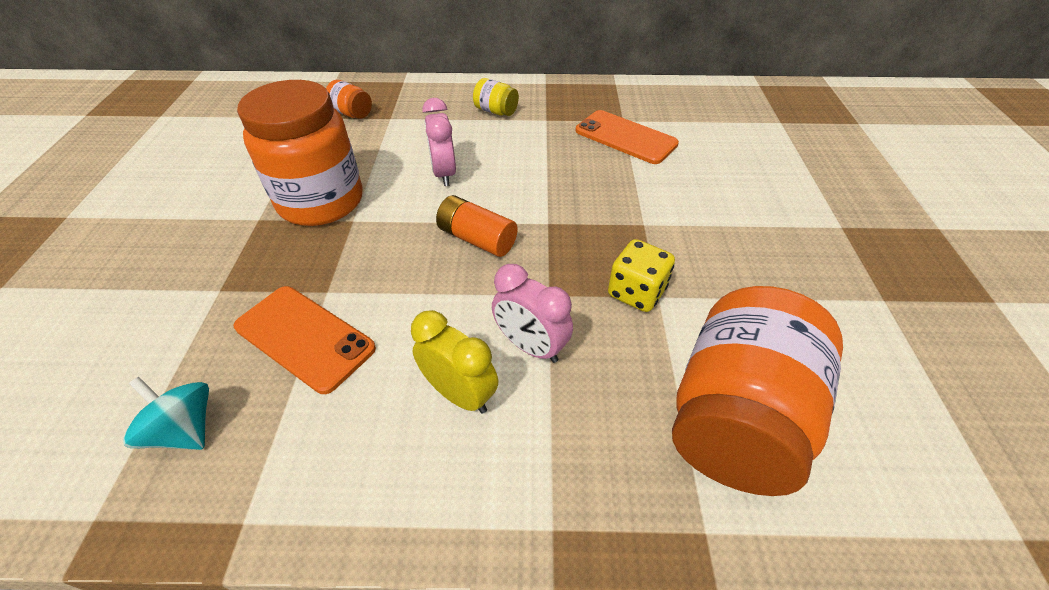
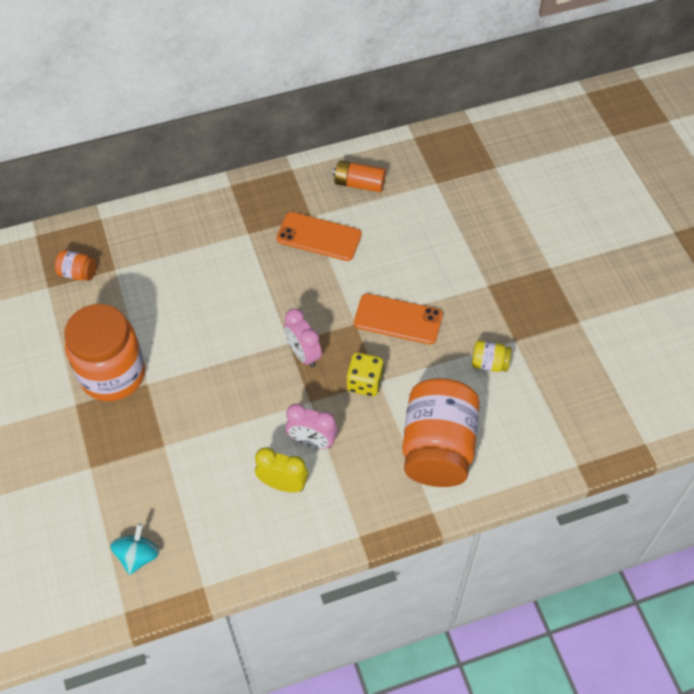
camera: 20 degrees left, 10 degrees up
(185, 430) = (138, 556): turquoise spinning top -> turquoise spinning top turned 90 degrees clockwise
(304, 337) = (170, 481): orange phone -> orange phone (398, 319)
(444, 174) = (192, 318): pink clock -> pink clock (303, 354)
(477, 239) = (244, 372): orange battery -> orange battery (359, 184)
(496, 111) = (202, 235): yellow jar -> yellow jar (489, 363)

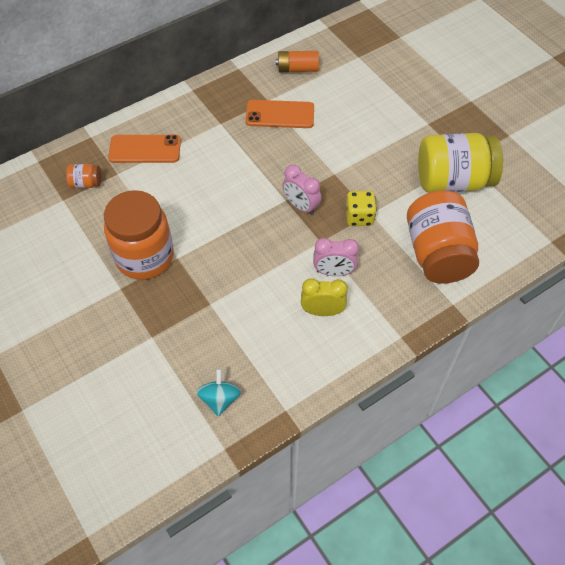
camera: 15 degrees left, 0 degrees up
(398, 319) = (367, 163): orange phone -> orange phone (145, 149)
(489, 363) = (452, 181): yellow jar -> yellow jar, size x2.37

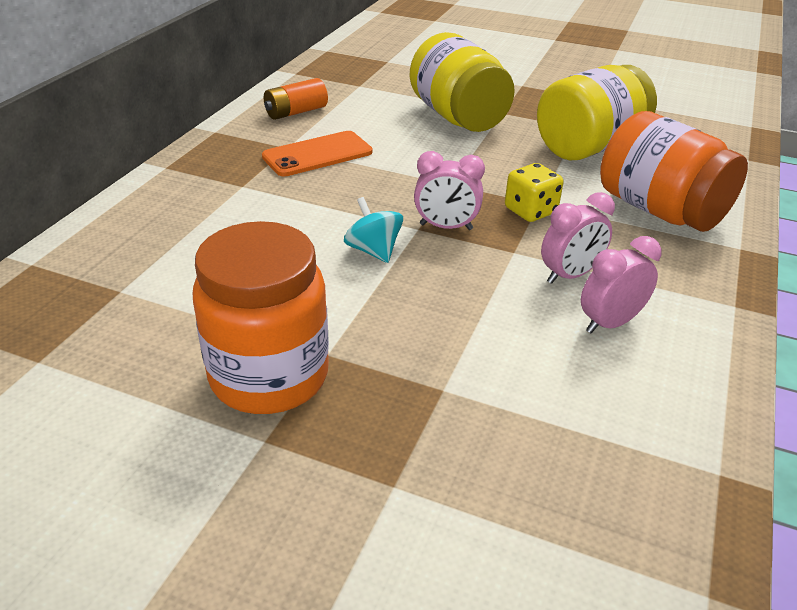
camera: 35 degrees left, 20 degrees down
(86, 183) = (69, 323): orange jar -> none
(145, 149) = (145, 247): orange phone -> none
(219, 399) = (609, 518): turquoise spinning top -> turquoise spinning top (373, 251)
(322, 311) = (609, 323): yellow clock -> pink clock
(394, 116) = (458, 117): none -> yellow jar

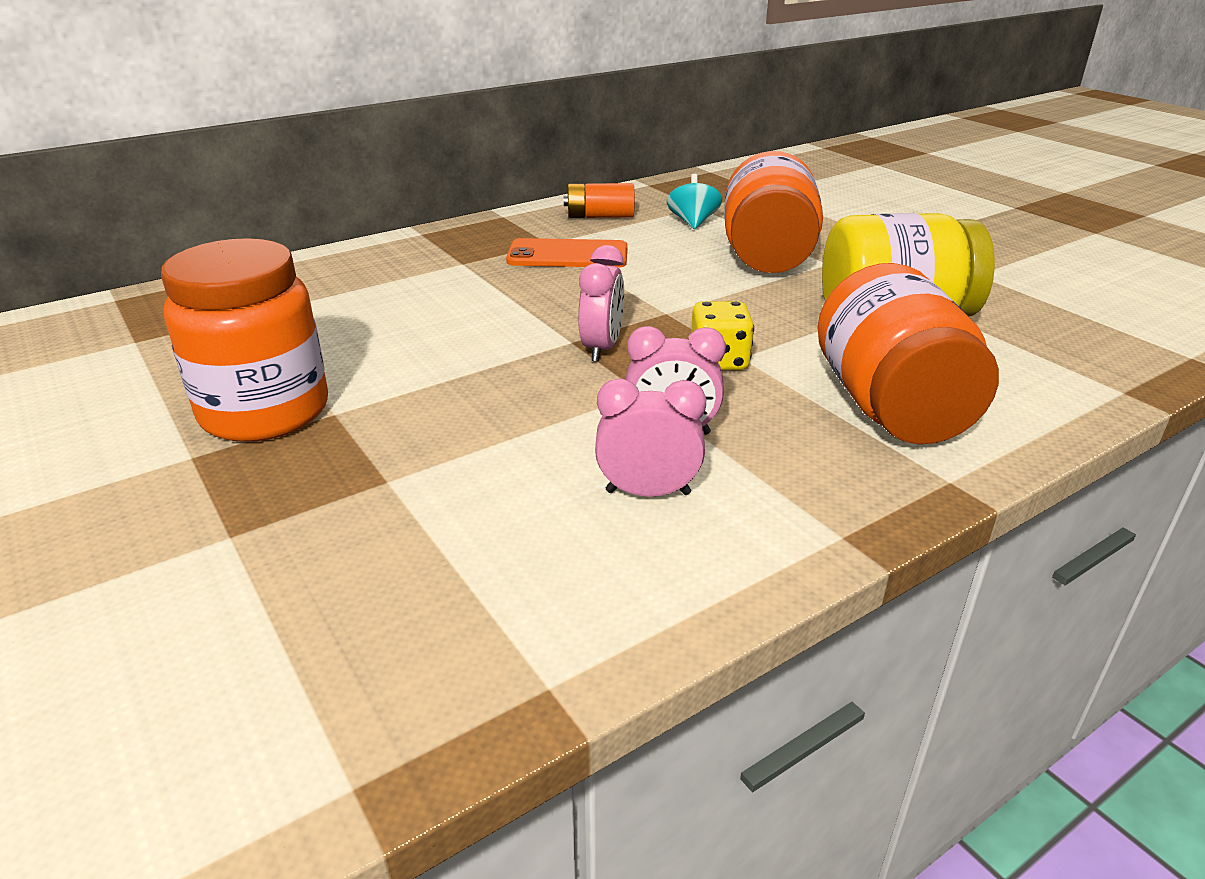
camera: 35 degrees right, 5 degrees down
(373, 251) = (499, 346): turquoise spinning top -> turquoise spinning top (693, 222)
(446, 227) = (602, 348): pink clock -> pink clock turned 120 degrees counterclockwise
(458, 117) = (767, 256): yellow jar -> orange jar

